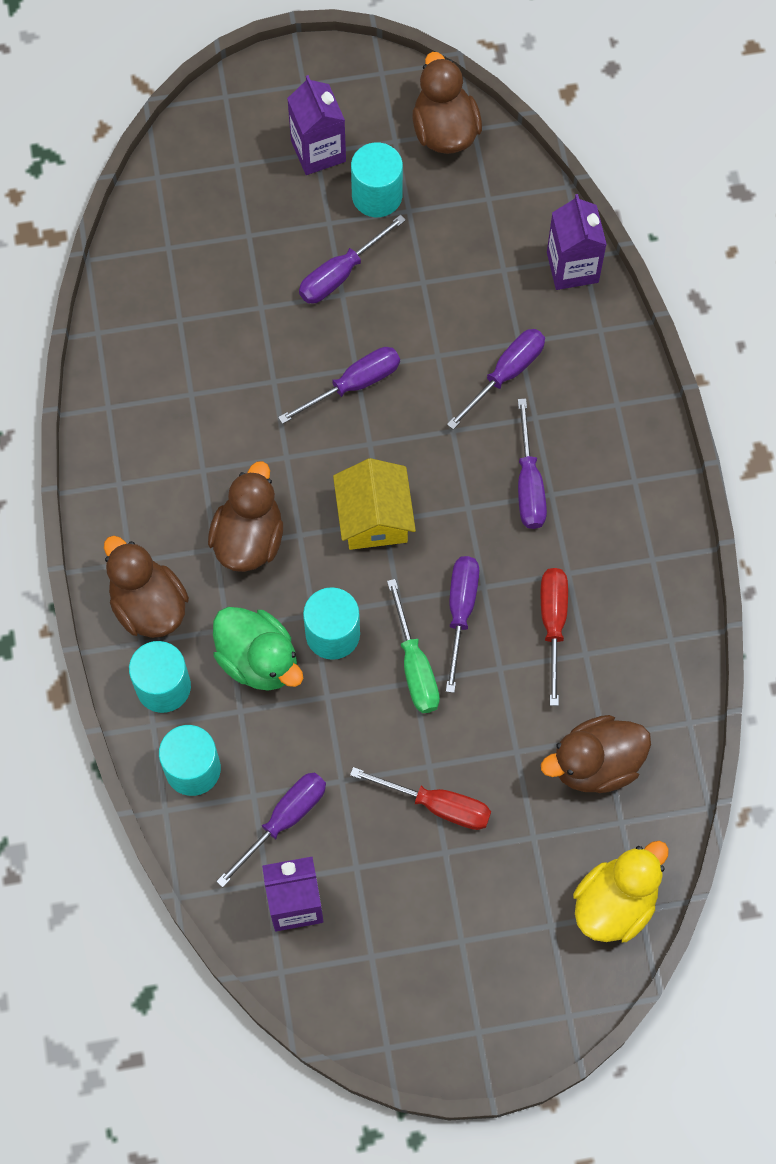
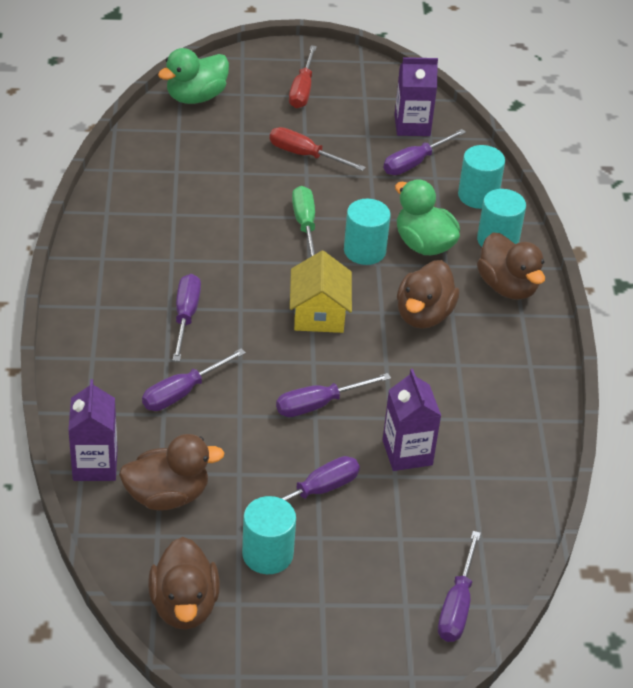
camera: 175 degrees left, 25 degrees down
(318, 151) = (319, 605): purple carton -> purple carton (407, 453)
(460, 612) = (263, 249): purple screwdriver -> purple screwdriver (457, 605)
(553, 624) = (193, 232): red screwdriver -> red screwdriver (302, 90)
(595, 764) = (186, 159): brown duck -> brown duck (167, 495)
(615, 903) = (196, 97): yellow duck -> green duck

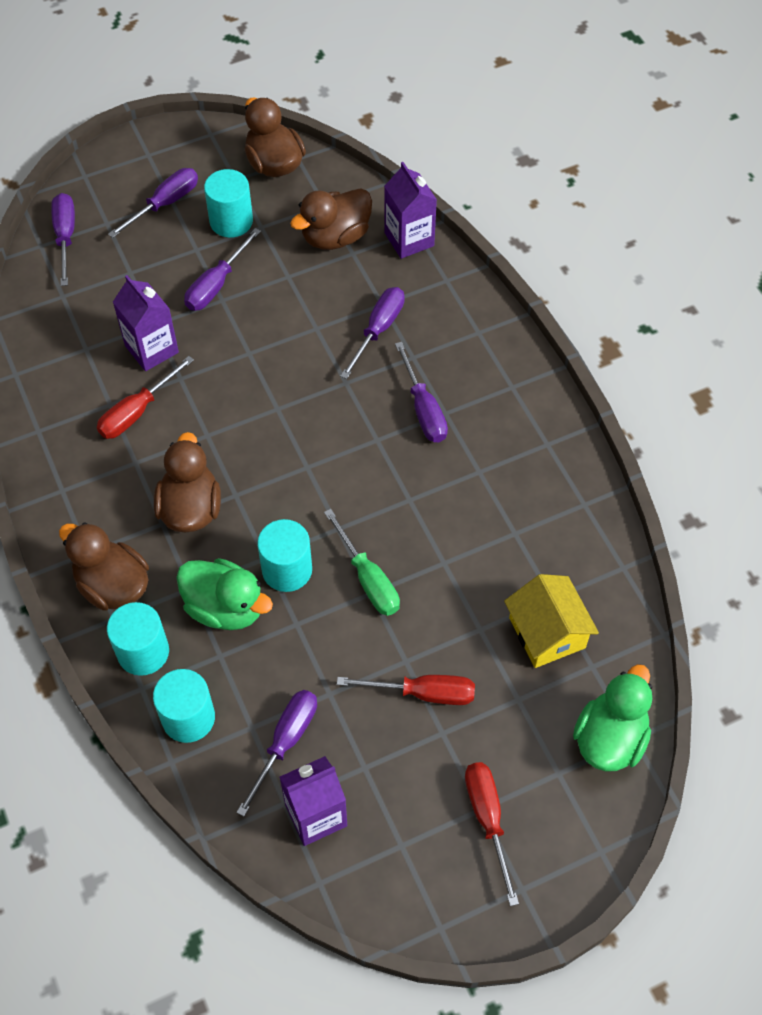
camera: 160 degrees right, 15 degrees up
(319, 313) = (297, 466): yellow house -> yellow house (547, 633)
(319, 404) = (250, 366): purple screwdriver -> purple screwdriver (164, 204)
(441, 403) = (137, 411): none -> red screwdriver

